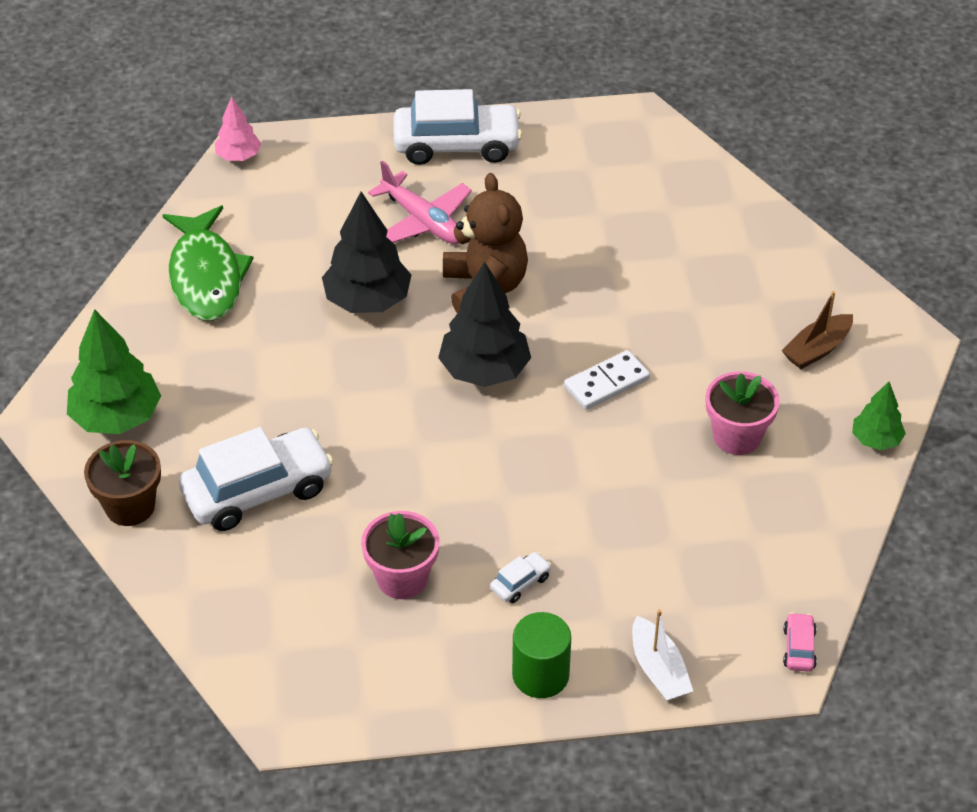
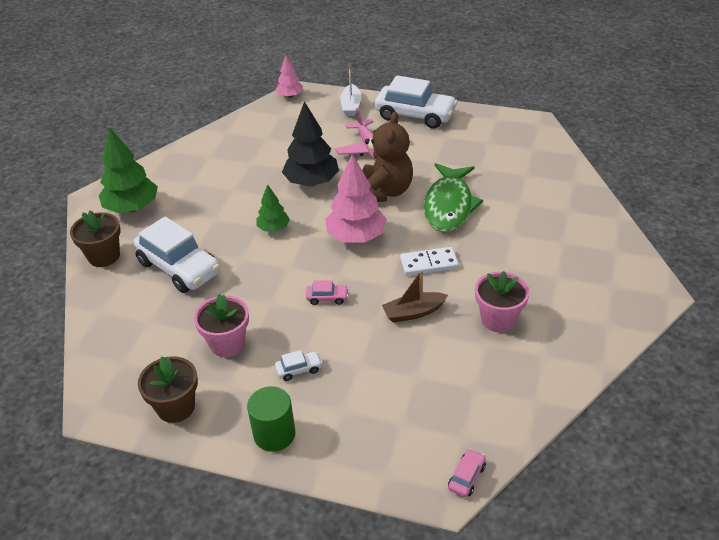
camera: 25 degrees right, 5 degrees down
(206, 276) = (231, 149): green fish -> green fish (449, 206)
(258, 491) = (179, 267): white car -> white car turned 45 degrees clockwise
(390, 684) = (176, 407): none -> brown flower pot
(484, 371) = (356, 237): black tree -> pink tree
(498, 473) = (327, 298): none -> pink car
(658, 669) = (356, 458): white boat -> white boat (351, 106)
(817, 349) = (584, 280): brown boat -> brown boat (413, 312)
(876, 440) = (598, 349): green tree -> green tree (273, 228)

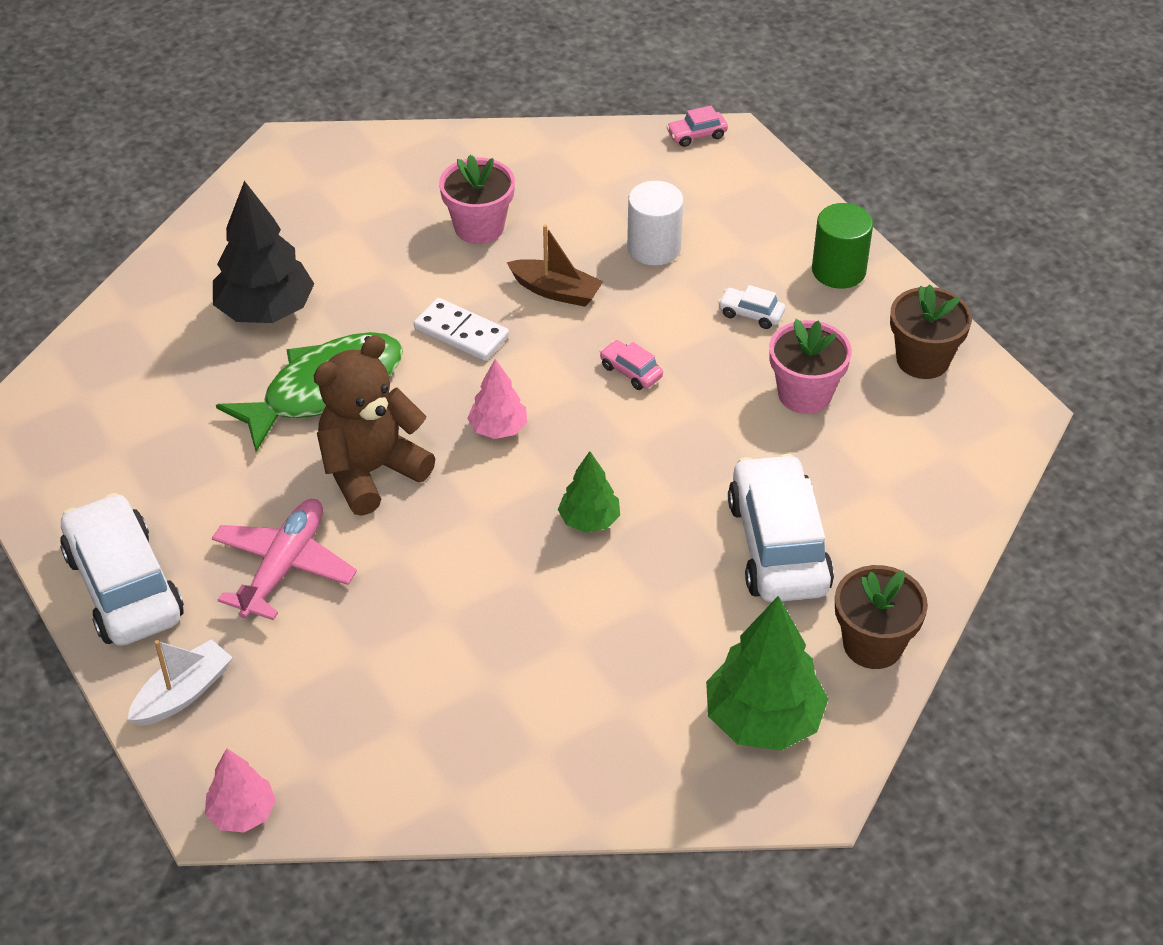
camera: 140 degrees left, 5 degrees up
(311, 182) = (446, 566): black tree -> black tree (265, 311)
(356, 237) = (498, 428): pink tree -> pink tree, size x0.56
(395, 373) = (654, 248): none -> white cylinder

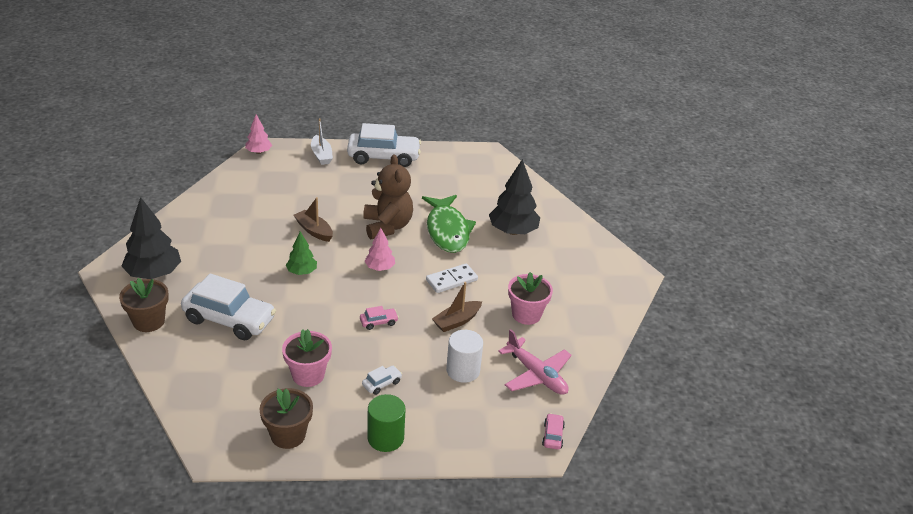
camera: 115 degrees right, 10 degrees down
(284, 566) = (357, 191): pink plane -> pink plane (536, 375)
(461, 565) = (314, 231): none -> brown boat
(763, 720) = (154, 274): green tree -> black tree

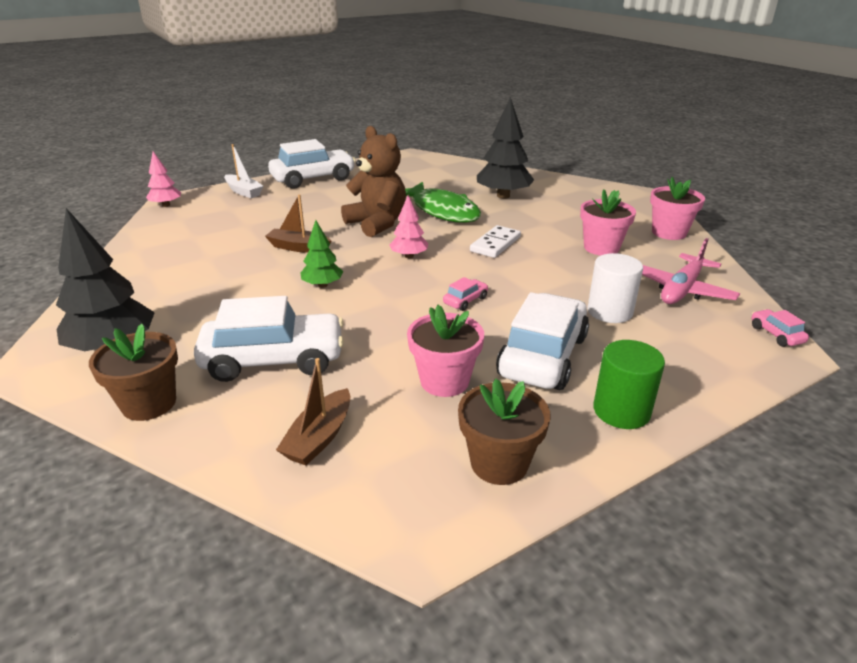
camera: 25 degrees left, 5 degrees down
(382, 383) = (542, 356): white car -> white car, size x2.40
(457, 321) = (545, 273): brown boat -> brown boat (319, 437)
(536, 375) = (681, 290): pink plane -> pink plane turned 105 degrees clockwise
(599, 321) = (669, 233): none -> pink flower pot

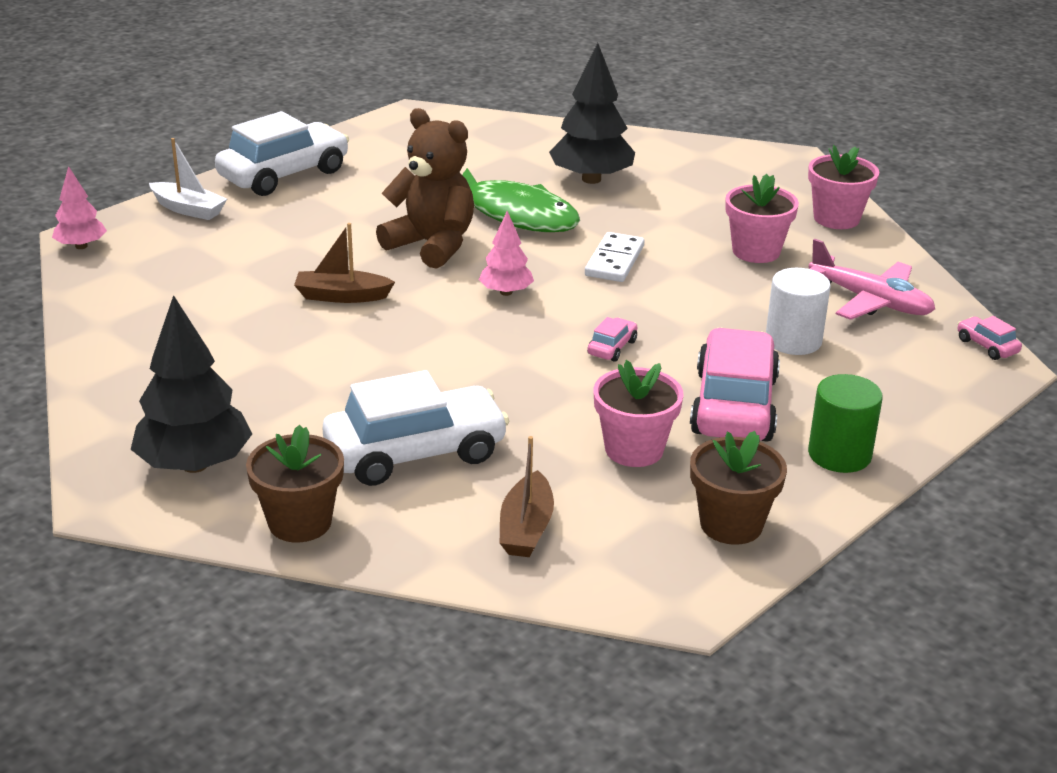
camera: 15 degrees left, 0 degrees up
(322, 285) = (413, 348): green tree -> none
(542, 356) = (734, 405): white car -> pink car
(681, 290) = (870, 301): pink plane -> pink plane turned 75 degrees counterclockwise

